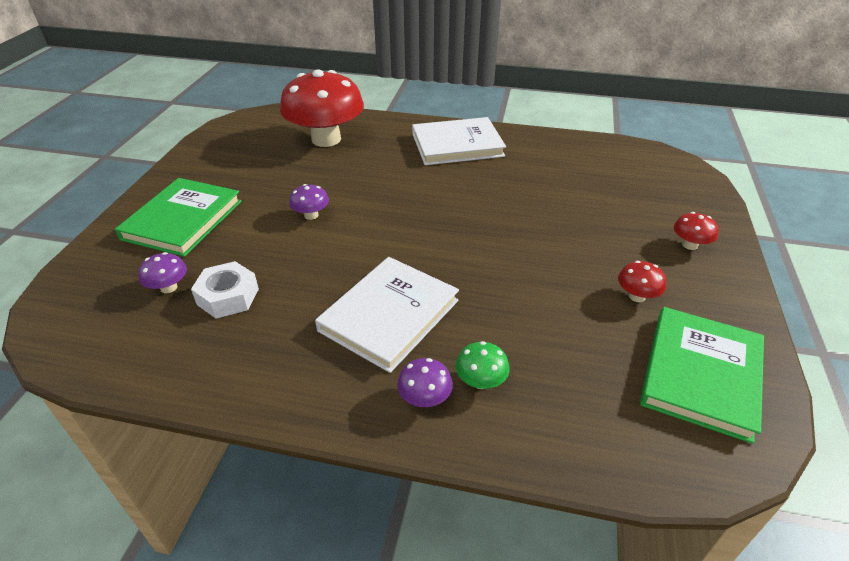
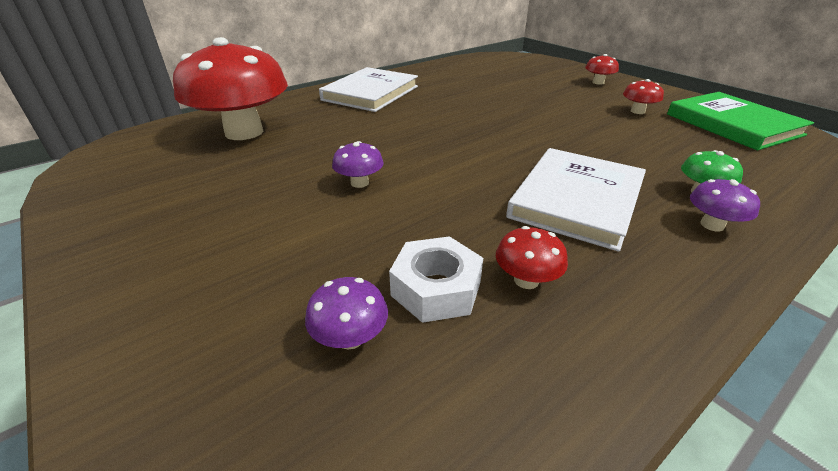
camera: 50 degrees left, 5 degrees down
(183, 220) = (212, 270): green book -> none
(264, 327) = (526, 280): none -> red mushroom
(389, 315) = (576, 200): white book -> white book turned 45 degrees clockwise

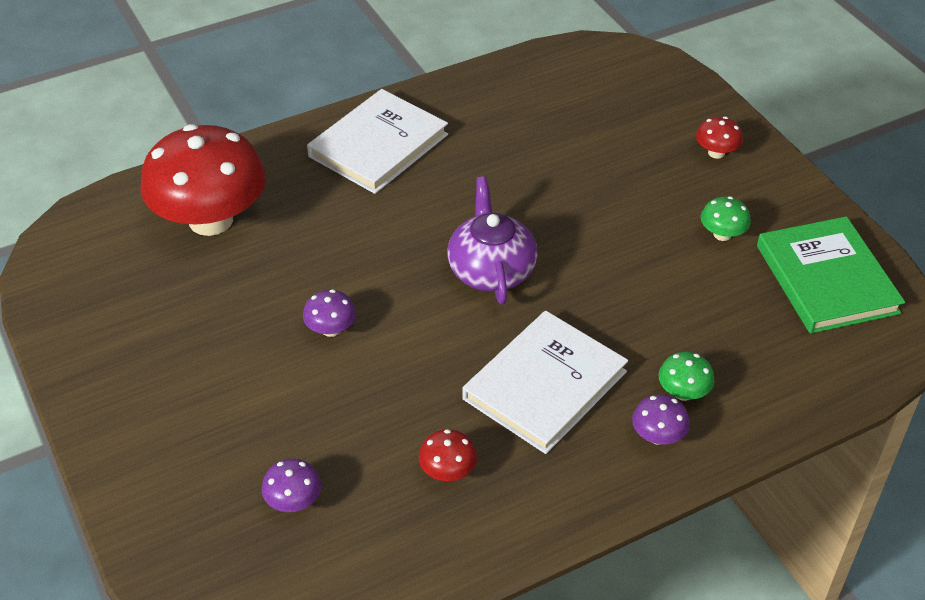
camera: 10 degrees right, 10 degrees up
(436, 288) = (370, 469): white nut -> none
(483, 139) = (491, 270): none -> purple teapot
(637, 111) = (722, 234): red mushroom -> green mushroom

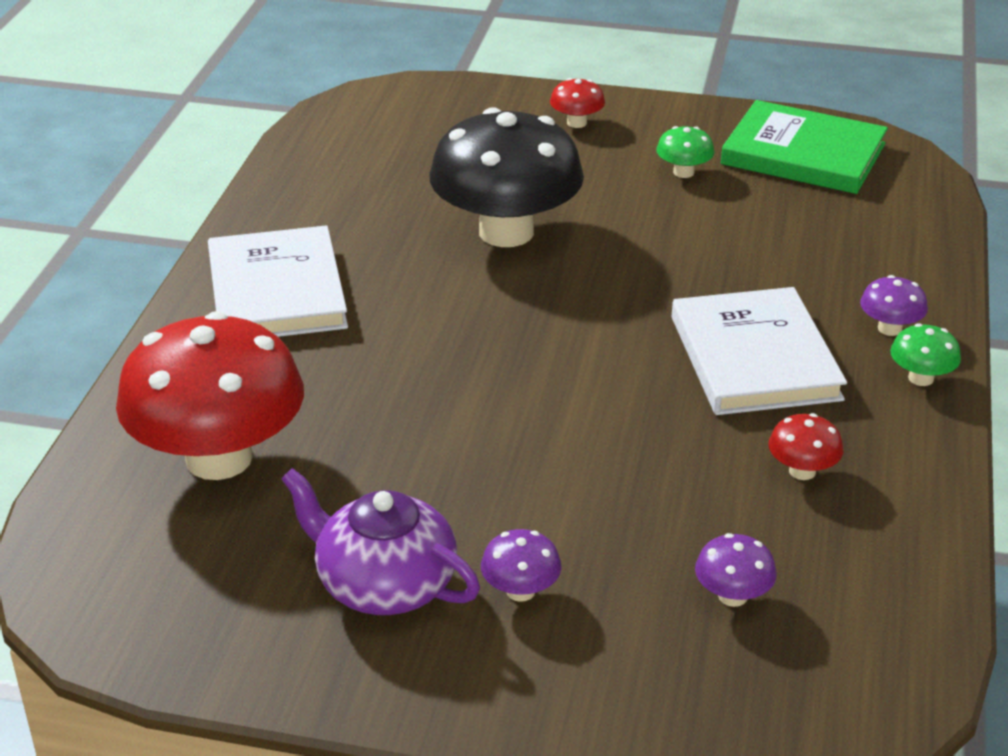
camera: 50 degrees left, 10 degrees down
(331, 329) = (511, 452): purple mushroom -> purple mushroom (520, 591)
(491, 270) = (560, 313): purple teapot -> purple teapot (384, 584)
(549, 197) = (506, 232): none -> black mushroom
(683, 392) = (852, 289): green mushroom -> green mushroom (921, 378)

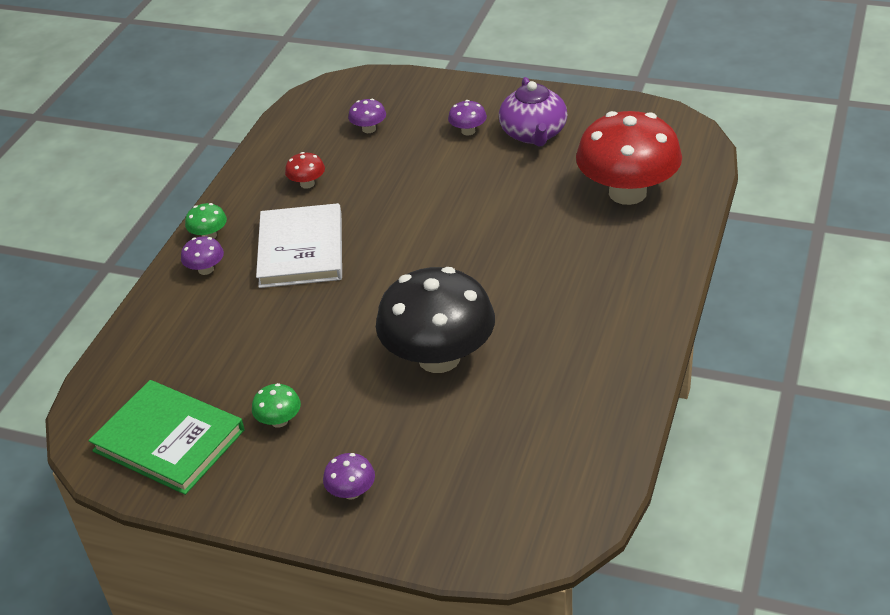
camera: 170 degrees left, 5 degrees up
(277, 291) = (610, 306): white book -> none
(384, 584) = (534, 134): purple teapot -> purple teapot turned 45 degrees clockwise
(576, 123) = (351, 492): red mushroom -> purple mushroom

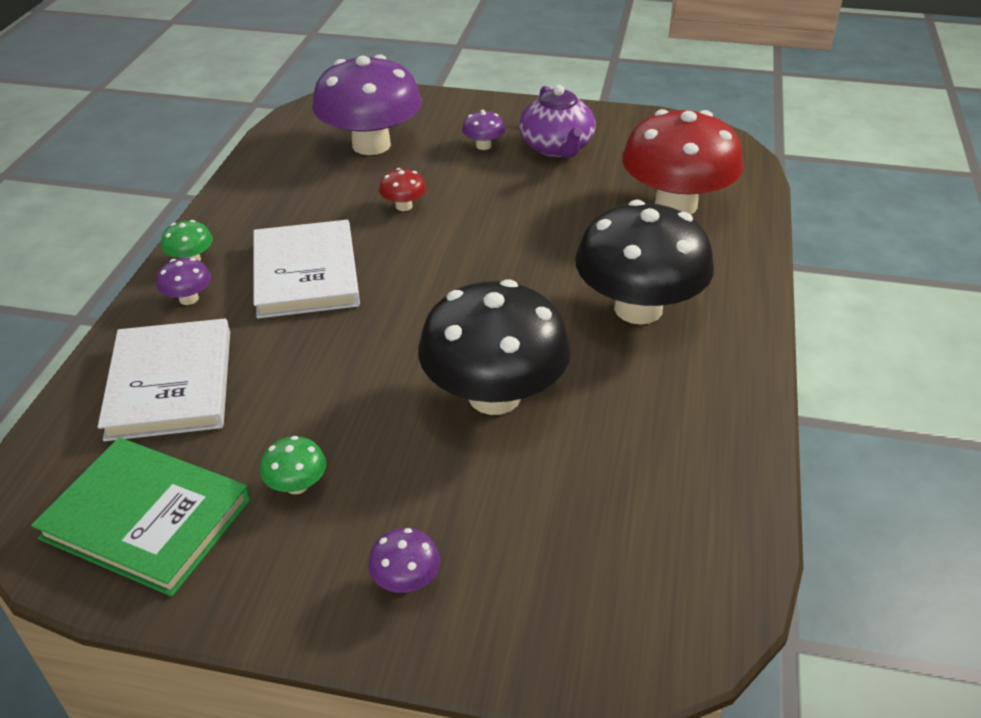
camera: 10 degrees left, 0 degrees up
(189, 340) = (170, 384): none -> white book
(307, 184) = (306, 201): red mushroom -> red mushroom (404, 206)
(369, 129) = (371, 145): purple mushroom -> purple mushroom, size x2.49
(571, 288) = (638, 308): none -> black mushroom

